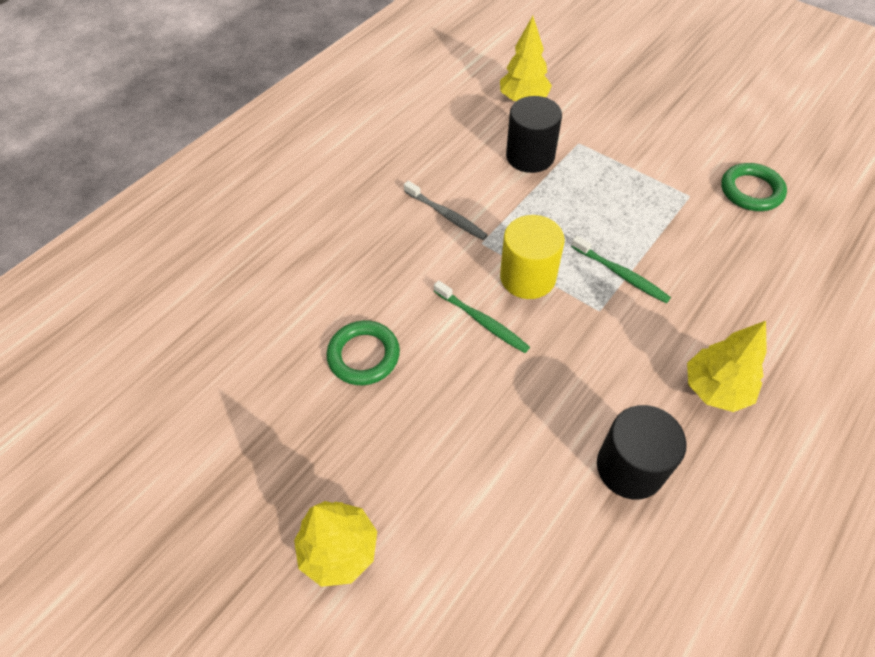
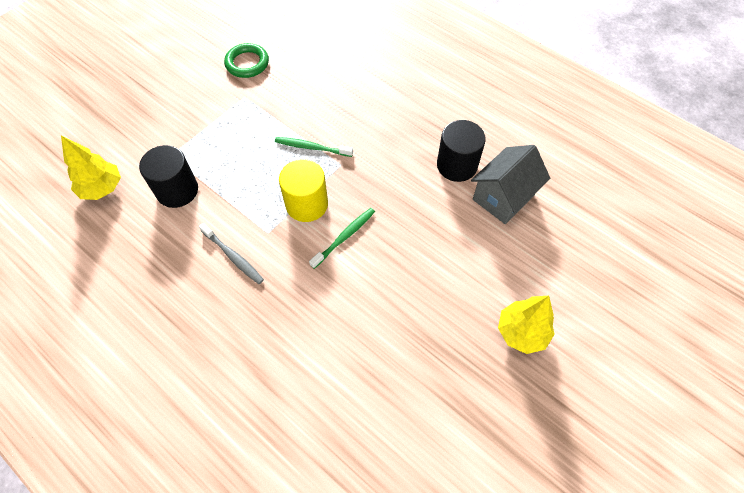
camera: 90 degrees left, 5 degrees up
(364, 355) = (370, 321): green ring -> none
(447, 215) = (233, 257): grey toothbrush -> grey toothbrush turned 90 degrees clockwise
(578, 540) = (503, 197): none -> grey house
(621, 274) = (311, 147): green toothbrush -> green toothbrush turned 120 degrees counterclockwise
(715, 389) = (404, 115): yellow tree -> none

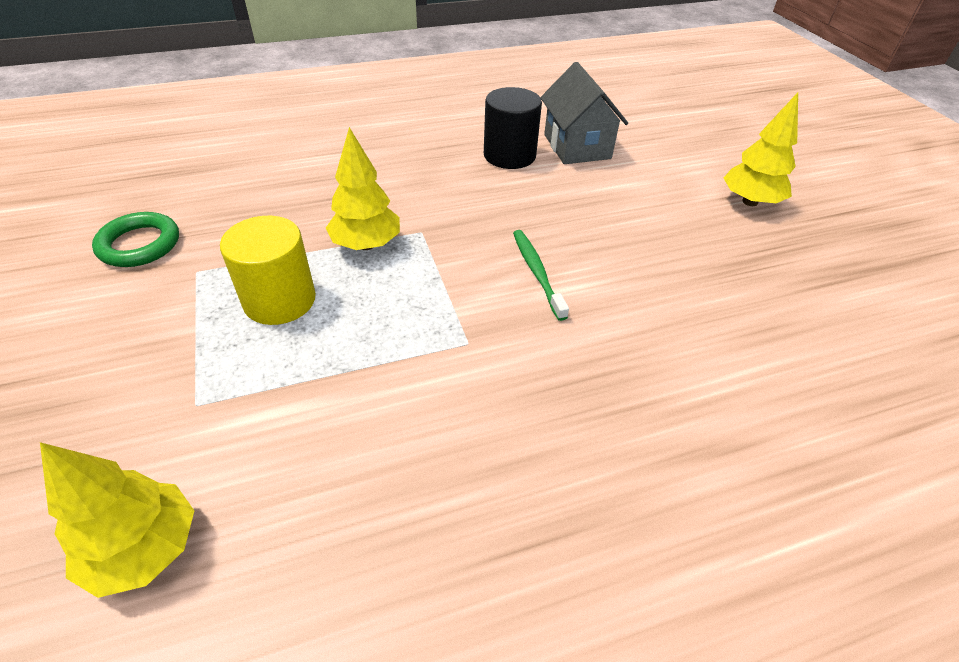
camera: 60 degrees left, 15 degrees down
(177, 190) = (281, 423): black cylinder -> none
(233, 257) = (480, 399): grey toothbrush -> none
(307, 204) = (455, 285): yellow cylinder -> yellow cylinder (279, 300)
(311, 147) = (366, 244): green toothbrush -> yellow tree

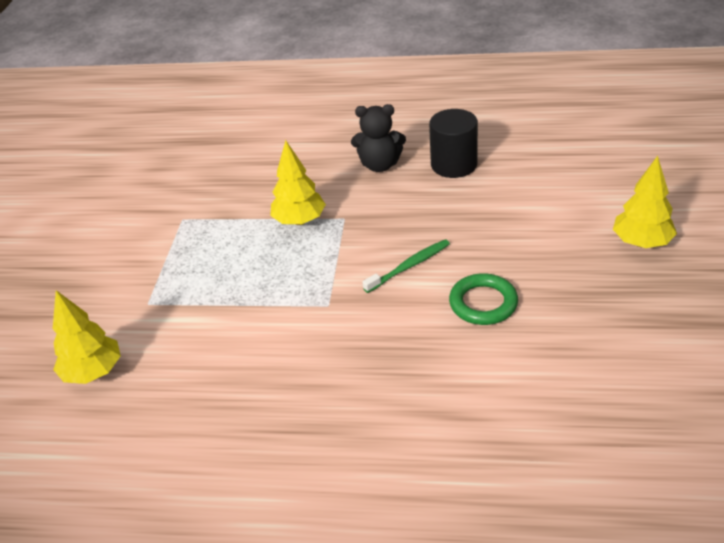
camera: 30 degrees right, 5 degrees down
(139, 244) = (156, 193): green ring -> green ring (483, 303)
(279, 300) = (223, 249): yellow cylinder -> none
(427, 167) = (380, 165): none -> black teddy bear
(536, 272) = (409, 266): green toothbrush -> green toothbrush turned 45 degrees clockwise
(577, 146) = (519, 165): grey house -> none

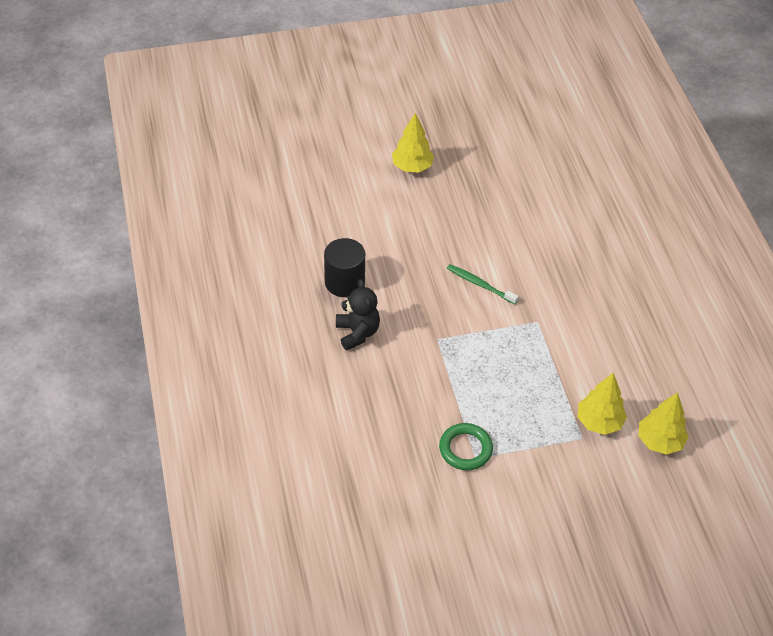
camera: 115 degrees left, 10 degrees up
(299, 221) = (450, 368): yellow tree -> yellow tree (599, 422)
(483, 303) = (502, 238): green ring -> green ring (465, 449)

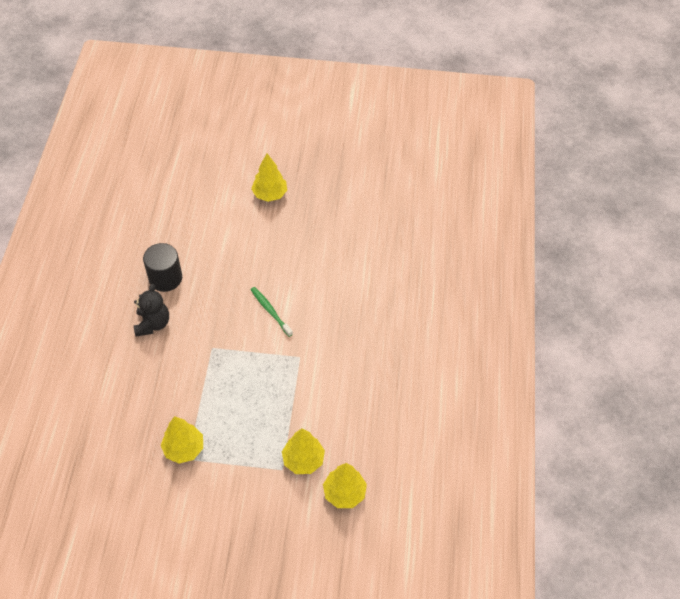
camera: 20 degrees right, 5 degrees up
(465, 449) = (184, 448): green ring -> yellow tree

